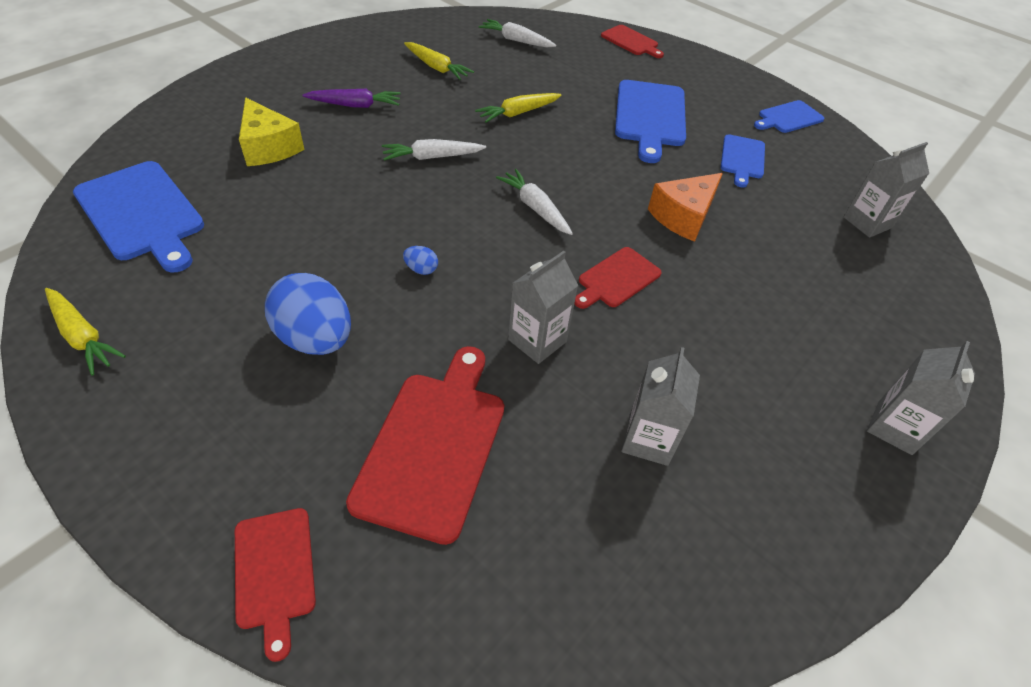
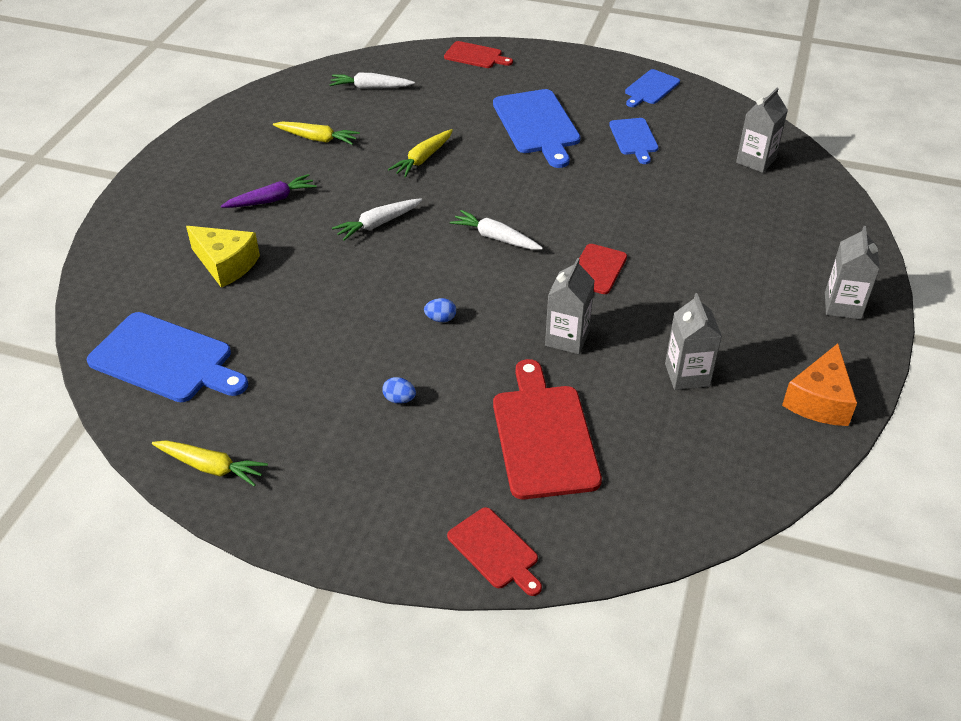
camera: 20 degrees left, 5 degrees down
(316, 339) = (399, 399): blue egg -> blue egg, size x0.42
(683, 216) = (616, 204): orange cheese -> orange cheese (819, 400)

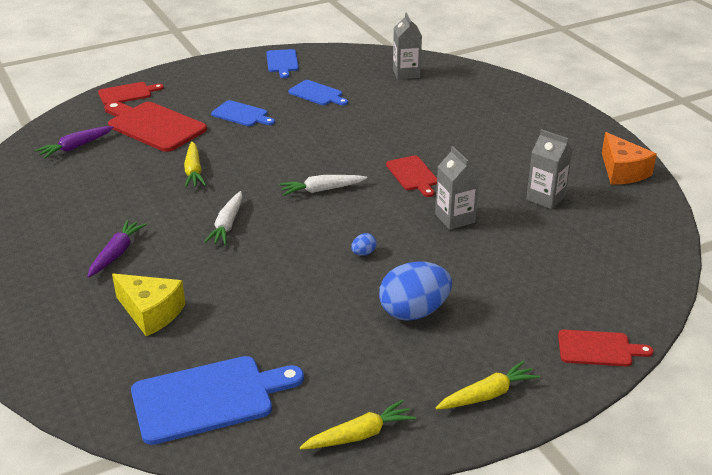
camera: 45 degrees left, 10 degrees down
(226, 264) = (151, 313): yellow cheese -> yellow cheese turned 45 degrees clockwise
(317, 139) = (87, 198): yellow carrot -> yellow carrot (487, 395)
(370, 88) = (76, 147): white carrot -> purple carrot
(399, 399) = (414, 312): blue egg -> blue egg, size x2.41
(537, 125) = (241, 114): blue cutting board -> blue cutting board, size x0.57
(544, 436) = (526, 275): red cutting board -> red cutting board (154, 126)
(842, 305) = (562, 122): grey carton -> none

